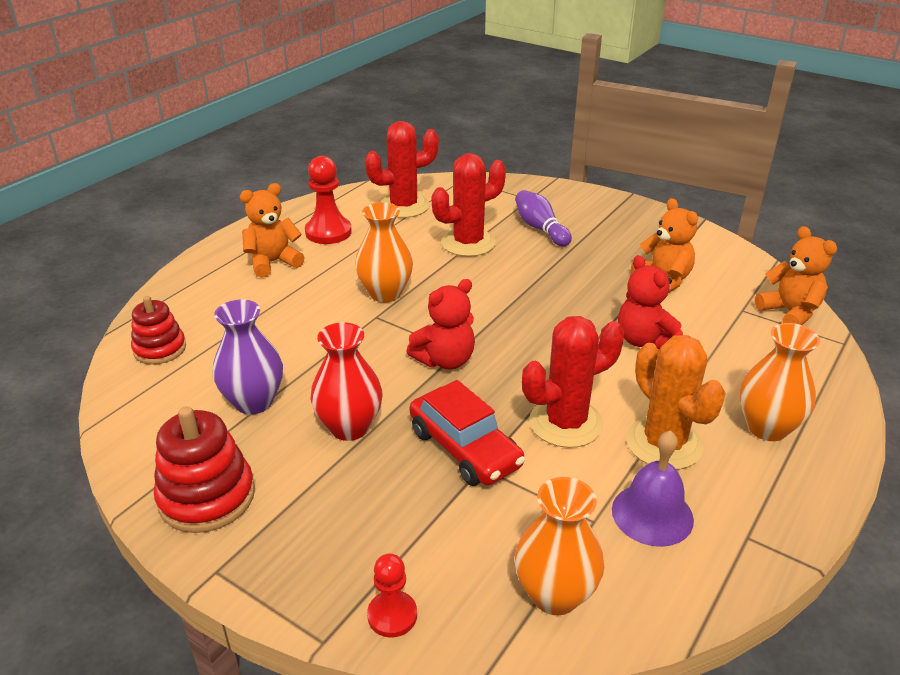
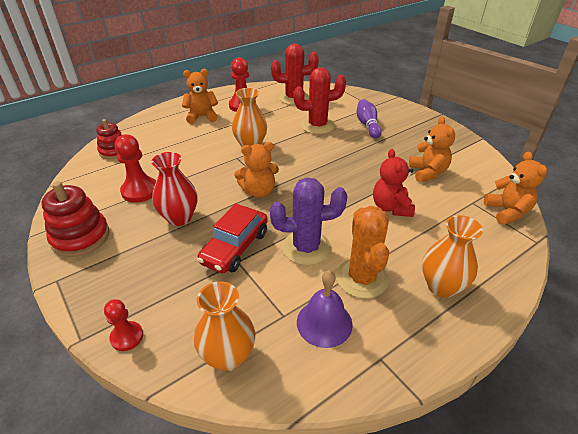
camera: 20 degrees right, 5 degrees up
(254, 402) = (140, 191): purple vase -> red pawn
(445, 360) = (258, 191): red teddy bear -> orange teddy bear
(465, 448) = (235, 247): red car -> red car turned 45 degrees clockwise
(565, 423) = (306, 247): red cactus -> purple cactus

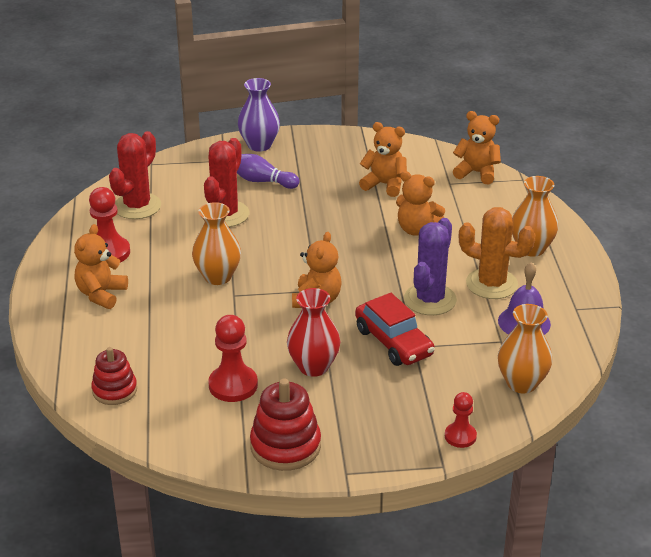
camera: 60 degrees left, 5 degrees down
(391, 207) = (417, 229): red teddy bear -> orange teddy bear
(404, 111) = (259, 145): none -> purple vase

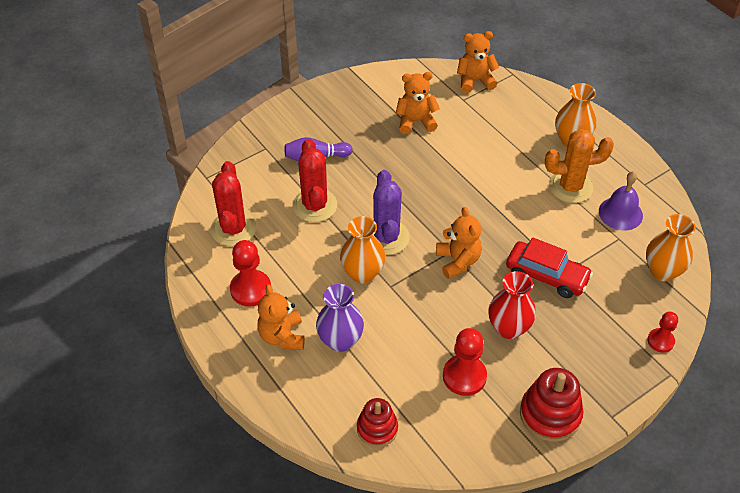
camera: 30 degrees left, 15 degrees up
(259, 145) = (282, 120): purple vase -> purple vase (340, 340)
(417, 229) = (476, 157): orange teddy bear -> none
(430, 300) = (539, 222): purple cactus -> purple cactus (386, 237)

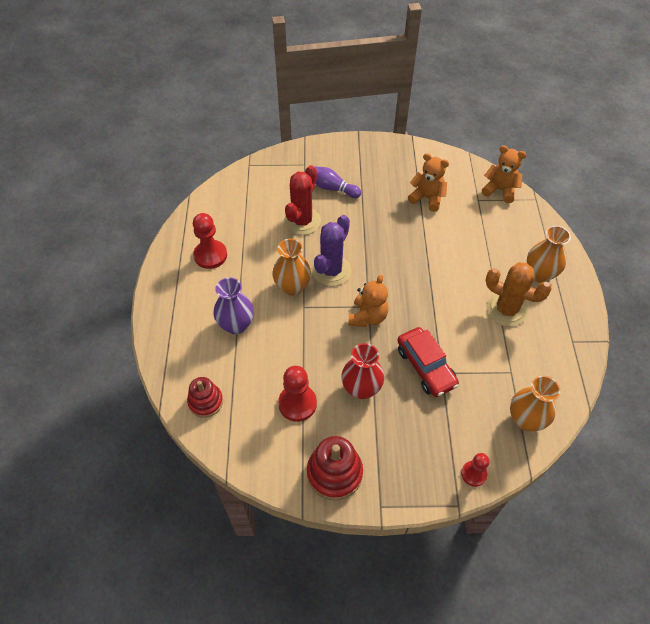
camera: 35 degrees right, 5 degrees up
(233, 229) = (235, 208): red cactus -> none
(282, 336) = (202, 299): orange teddy bear -> none
(620, 213) = (530, 353): purple bell -> none

